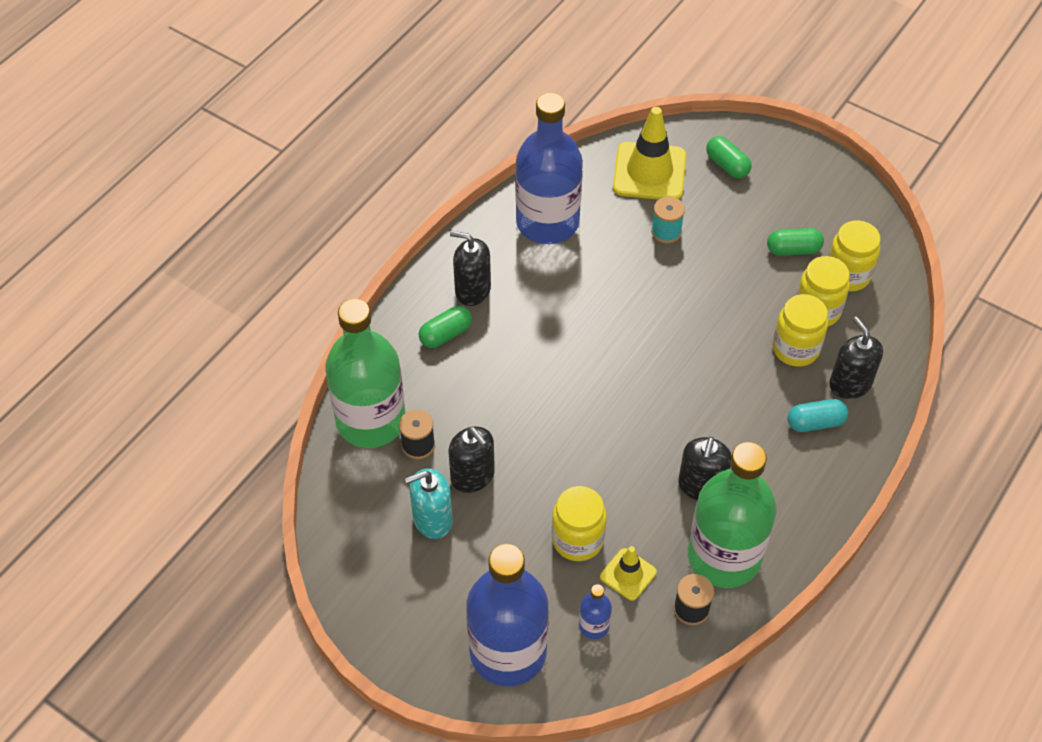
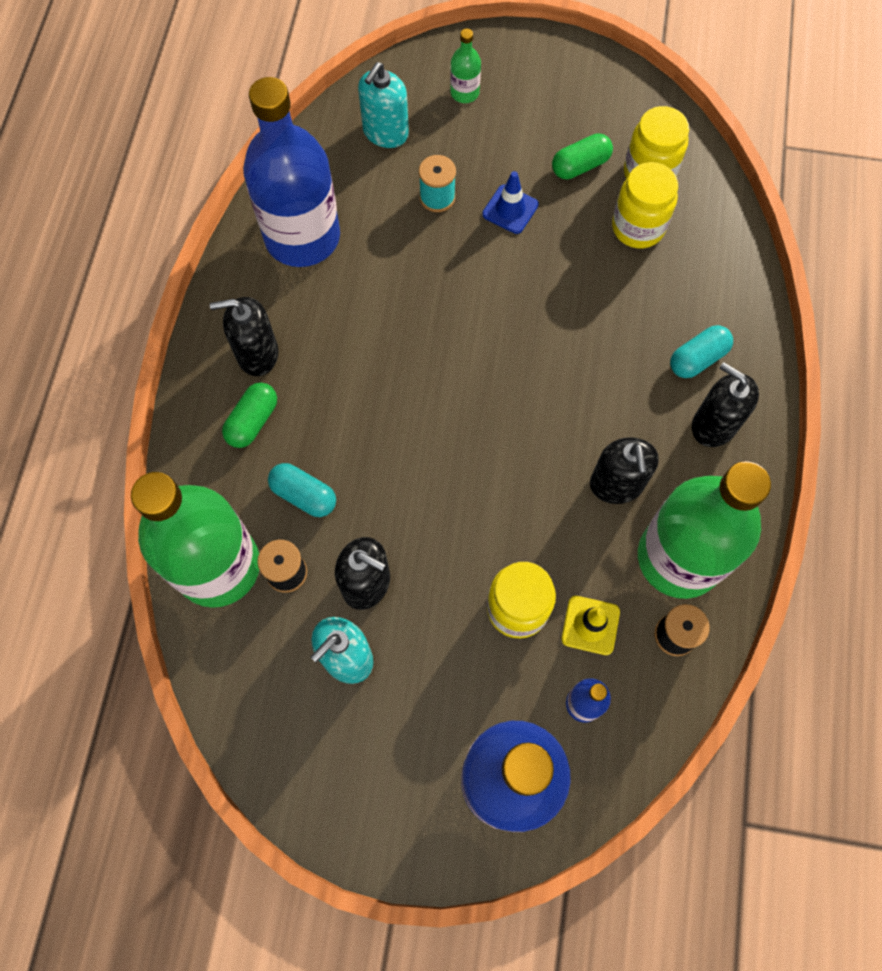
camera: 25 degrees left, 15 degrees up
(457, 398) = (304, 495): none -> turquoise capsule
(649, 172) = (385, 132): yellow traffic cone -> turquoise soap dispenser
(719, 261) = (510, 209): none -> blue traffic cone
(727, 165) = (464, 93): green capsule -> green bottle
(795, 349) = (637, 281): yellow jar -> none
(850, 384) = (710, 299): black soap dispenser -> black soap dispenser (713, 425)

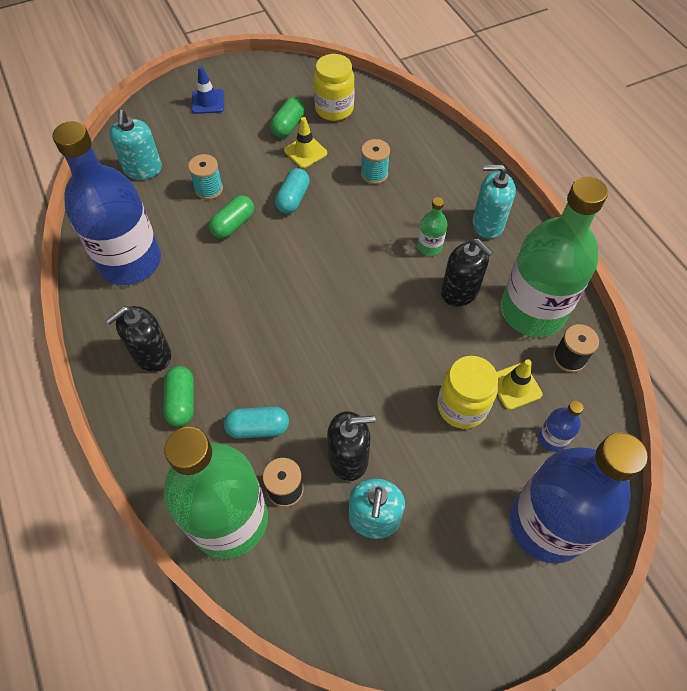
camera: 35 degrees left, 10 degrees down
(433, 256) = (233, 224): none -> green capsule
(464, 93) = (180, 121): green bottle -> green bottle (429, 246)
(510, 209) = (263, 171): blue traffic cone -> blue traffic cone (208, 102)
(574, 211) = (305, 152): none -> yellow traffic cone
(631, 285) = (374, 174): none -> turquoise spool
(638, 227) = (352, 141): yellow jar -> none
(697, 359) = (447, 193): turquoise capsule -> turquoise capsule (293, 199)
(713, 425) = (487, 224): black soap dispenser -> turquoise soap dispenser

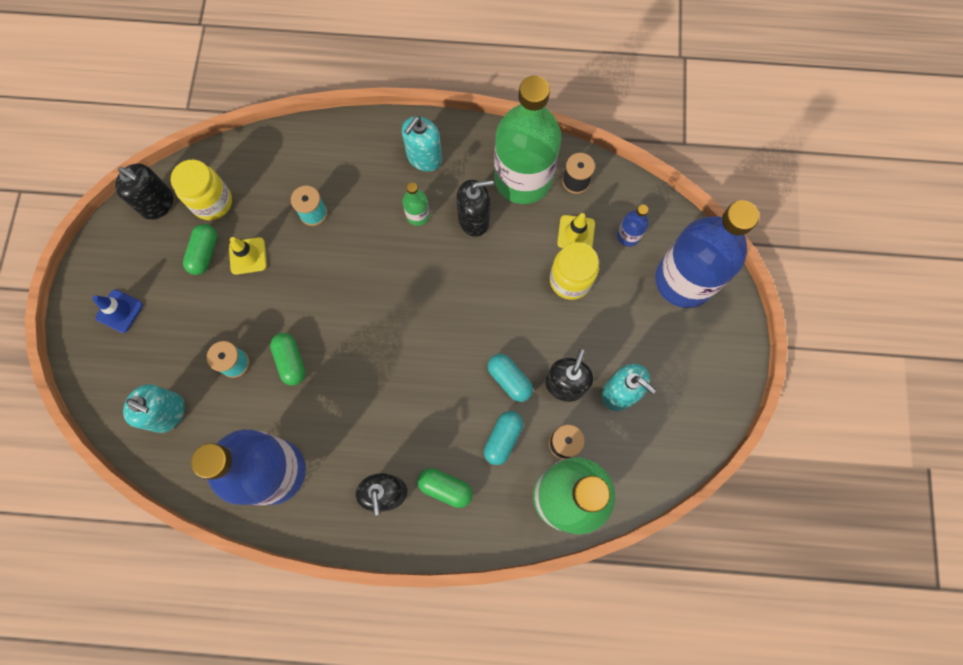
camera: 60 degrees left, 15 degrees up
(288, 125) = (204, 253): green capsule -> green capsule turned 45 degrees clockwise
(293, 199) = (295, 295): turquoise capsule -> turquoise capsule (509, 379)
(309, 80) = (157, 204): none -> black soap dispenser

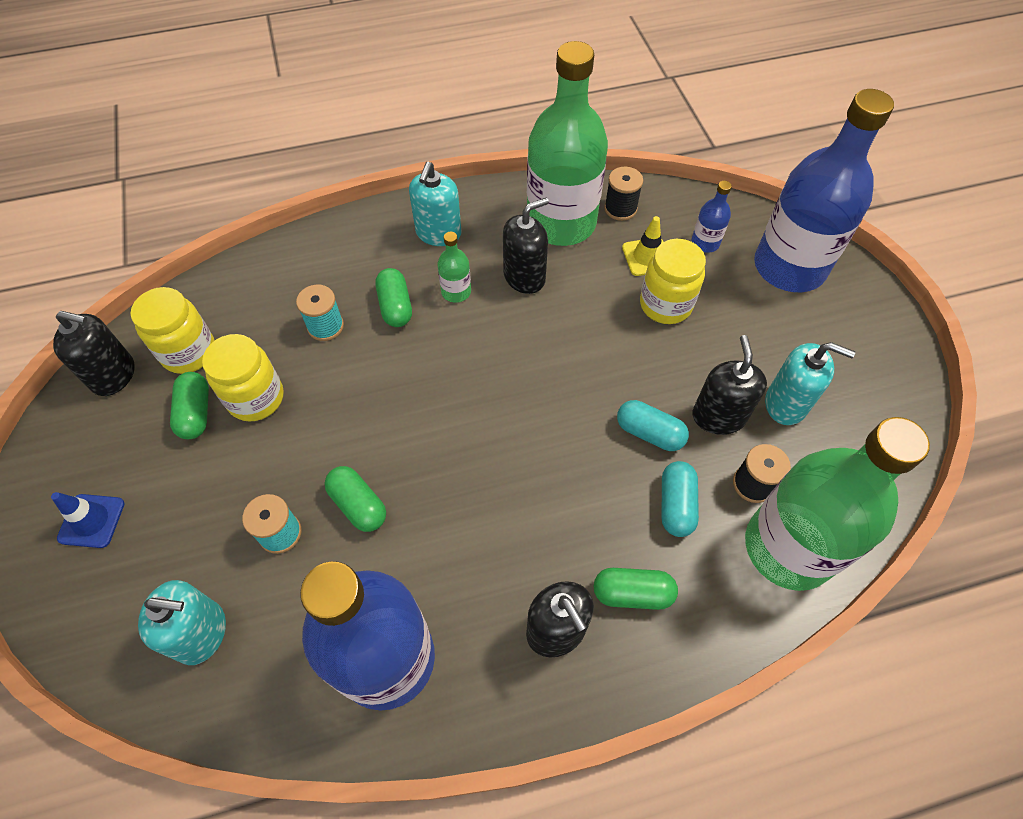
camera: 20 degrees left, 15 degrees down
(248, 256) = (256, 398): yellow traffic cone -> yellow jar
(369, 213) = (395, 306): none -> green capsule

